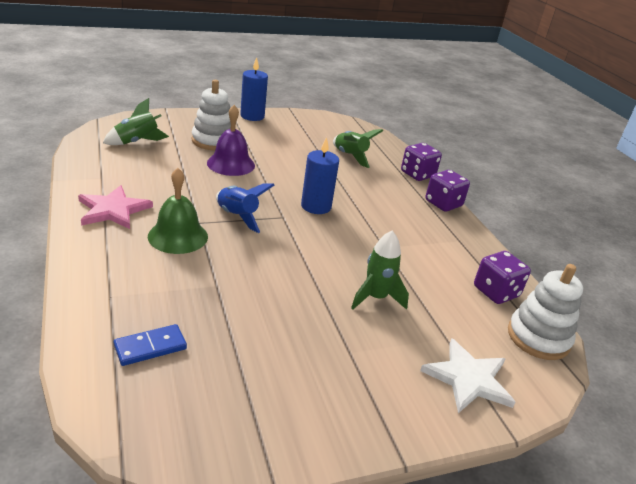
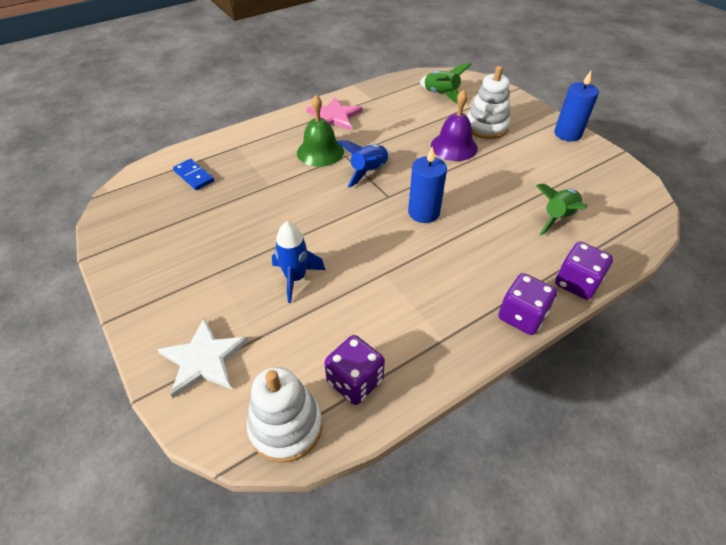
camera: 80 degrees right, 15 degrees up
(376, 298) = (295, 278): green rocket -> blue rocket

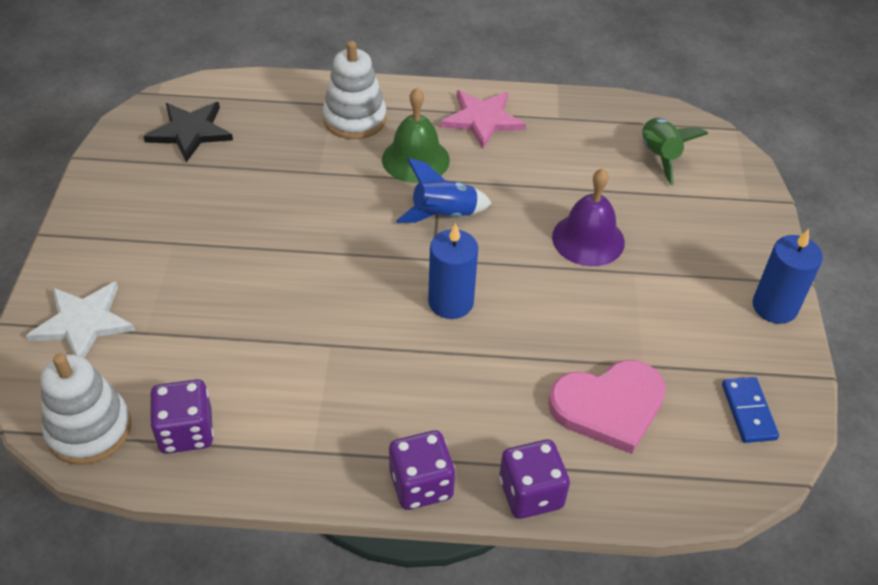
camera: 35 degrees right, 0 degrees up
(157, 203) = (190, 132): none -> black star
(194, 176) = (253, 118): blue domino -> blue domino (748, 412)
(295, 278) = (238, 294): blue rocket -> none
(486, 127) = (666, 235): white stacking toy -> white stacking toy (354, 119)
(557, 218) = (609, 406): green rocket -> pink heart

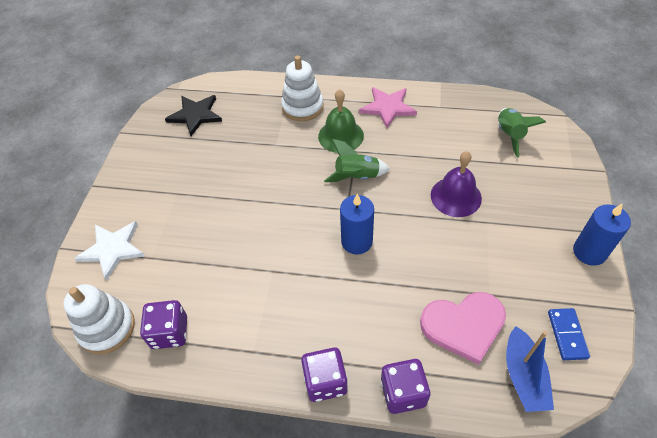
camera: 10 degrees right, 5 degrees up
(443, 215) = (356, 177): blue rocket -> green rocket
(692, 465) = (523, 376): none -> blue boat

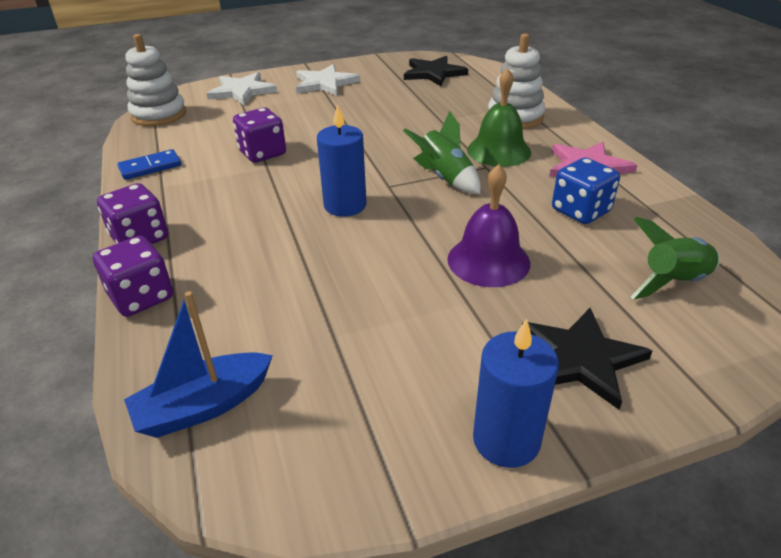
camera: 60 degrees right, 15 degrees down
(151, 186) = (325, 83): none -> white star
(170, 332) = (166, 141): purple dice -> purple dice (262, 153)
(430, 135) = (580, 211): none -> blue dice
(463, 326) = (265, 323): pink heart -> none
(548, 198) = (581, 358): none -> black star
(567, 335) = (305, 444): blue domino -> blue domino (150, 167)

